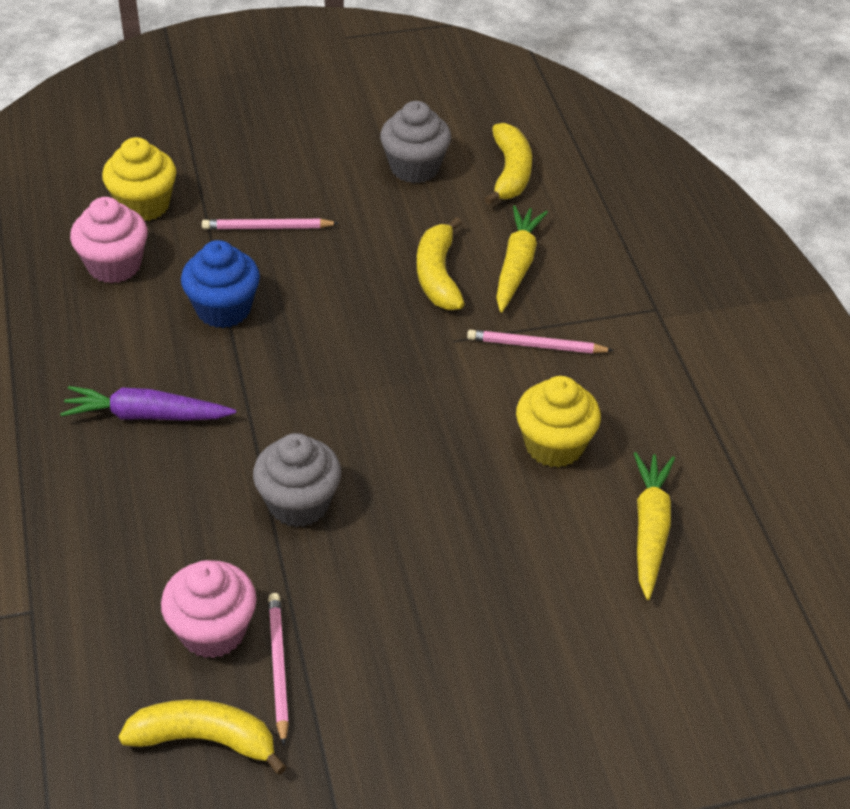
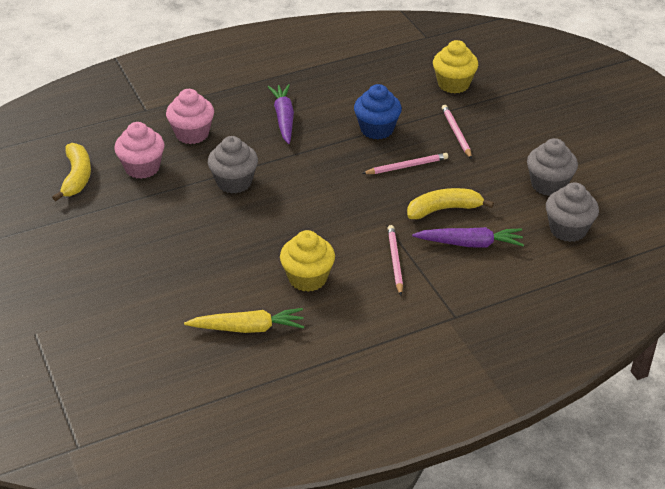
camera: 80 degrees right, 5 degrees down
(114, 265) = (397, 84): pink cupcake -> pink cupcake (192, 134)
(278, 668) = (122, 193): pink pencil -> pink pencil (406, 166)
(510, 173) = (568, 230): yellow banana -> grey cupcake
(517, 265) = (470, 244): yellow carrot -> purple carrot

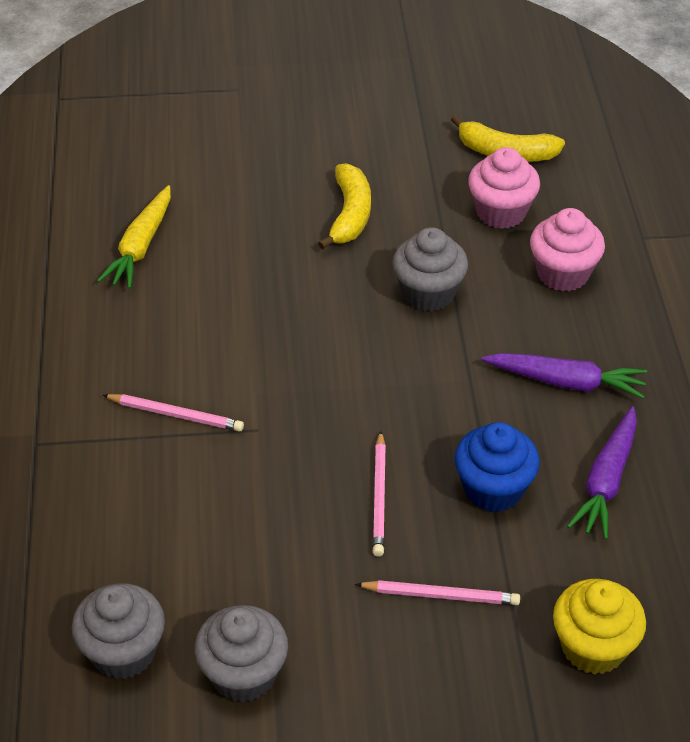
camera: 110 degrees right, 5 degrees up
(307, 278) = (194, 319): yellow cupcake -> none
(444, 209) = (254, 508): yellow banana -> yellow banana (350, 215)
(470, 244) = (163, 511): purple carrot -> purple carrot (606, 481)

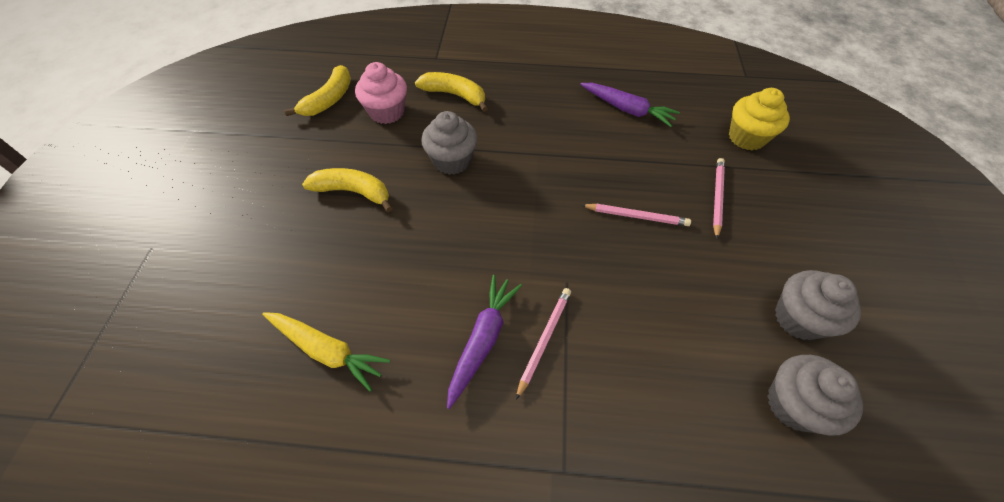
camera: 80 degrees left, 10 degrees up
(493, 489) = (631, 158): blue cupcake -> none
(563, 273) = (455, 95): pink cupcake -> yellow banana
(566, 382) = (547, 111): purple carrot -> purple carrot (483, 340)

